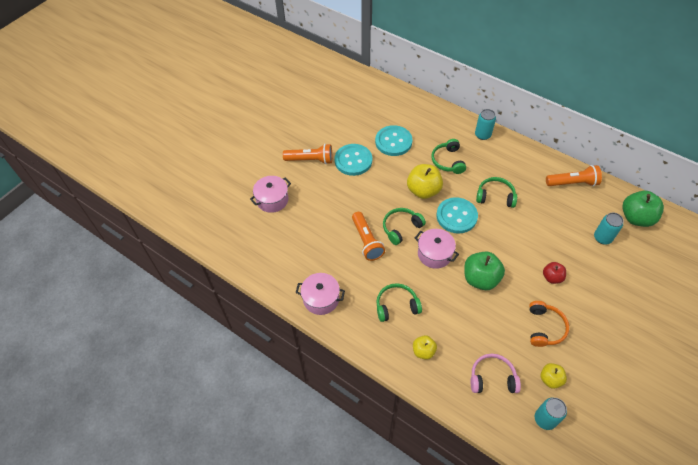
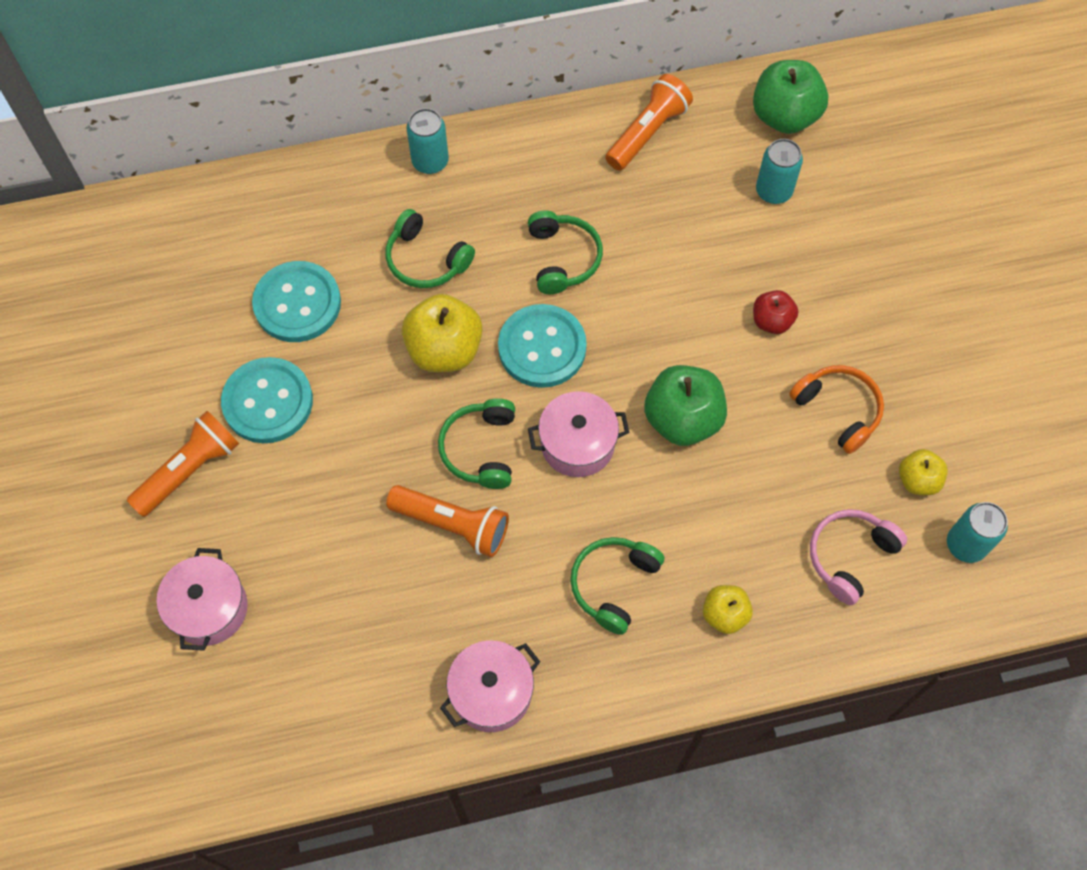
camera: 50 degrees left, 10 degrees up
(495, 196) = (563, 258): green headphones -> green headphones turned 120 degrees clockwise

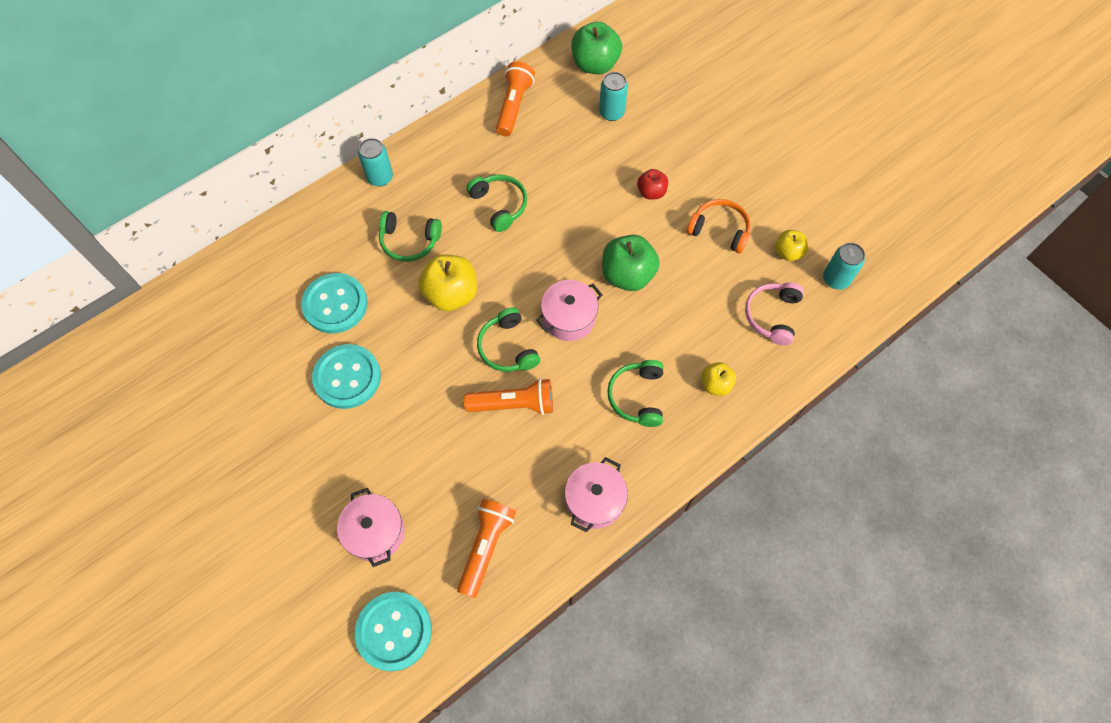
camera: 25 degrees left, 0 degrees up
(190, 470) = (315, 446): orange flashlight -> orange flashlight (486, 547)
(542, 347) = (515, 267): turquoise button -> turquoise button (394, 631)

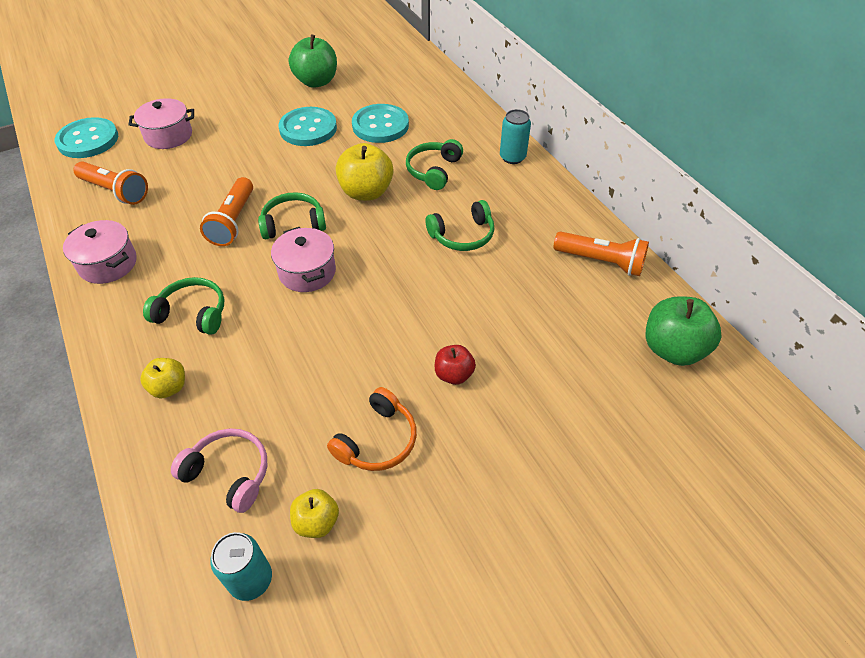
camera: 100 degrees right, 15 degrees down
(611, 112) = (588, 354): turquoise can -> none
(627, 275) = (342, 330): green apple -> green apple (316, 82)

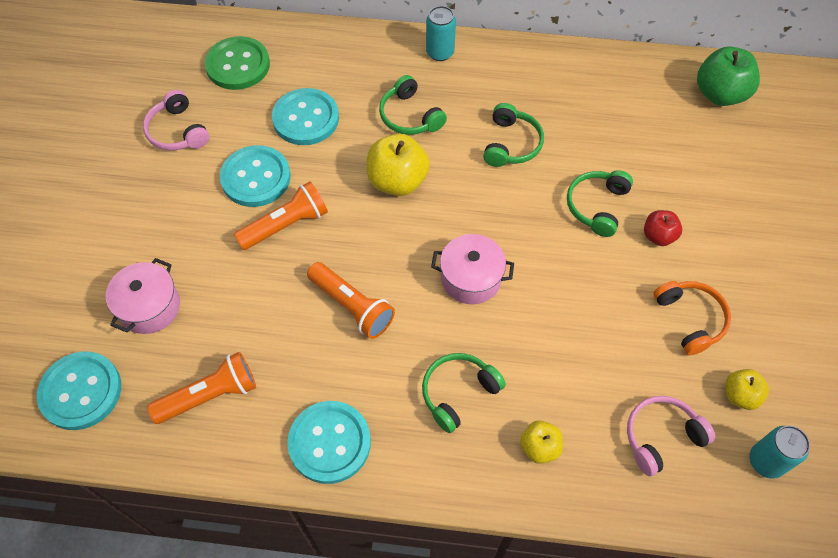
camera: 55 degrees left, 10 degrees up
(108, 264) = (329, 443): pink pot -> turquoise button
(293, 223) = (396, 259): green headphones -> green headphones (597, 206)
(316, 82) = (177, 131): green apple -> pink headphones
(396, 78) = (238, 65): none -> green button
(601, 262) = (608, 77): orange flashlight -> orange flashlight (286, 225)

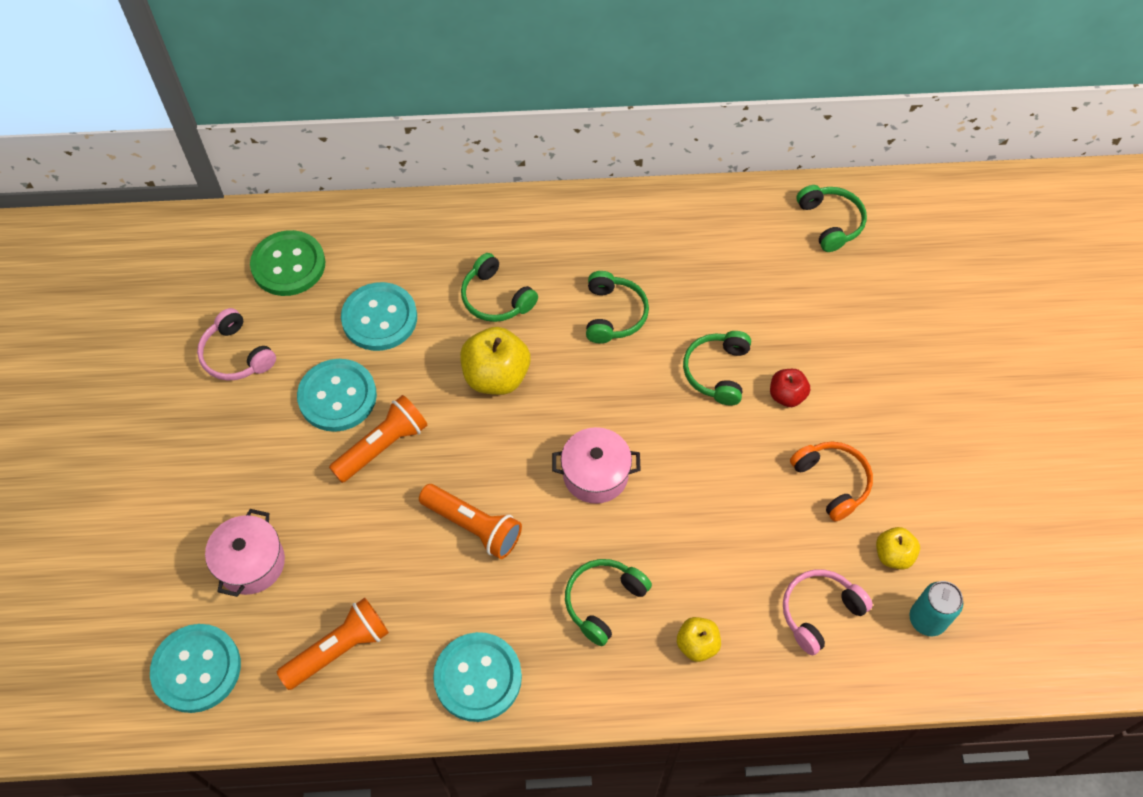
camera: 10 degrees left, 0 degrees up
(440, 52) = (516, 217): turquoise can -> none
(720, 94) = (830, 222): green apple -> green headphones

